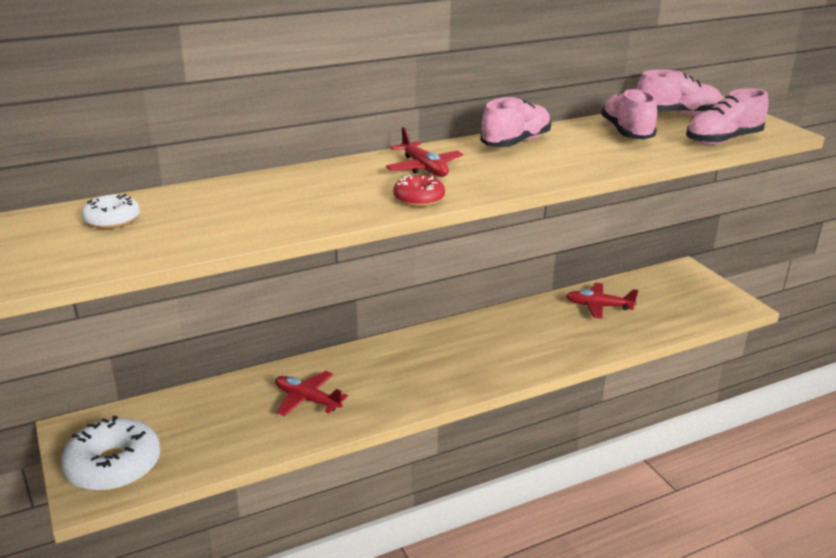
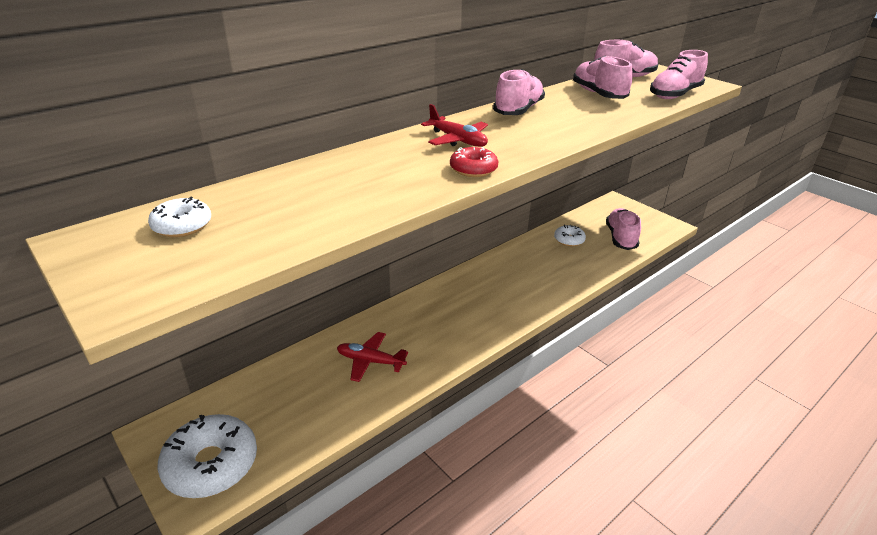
camera: 15 degrees left, 5 degrees up
(598, 306) = (569, 240): red plane -> white donut
(667, 312) = (621, 238): none -> pink shoe

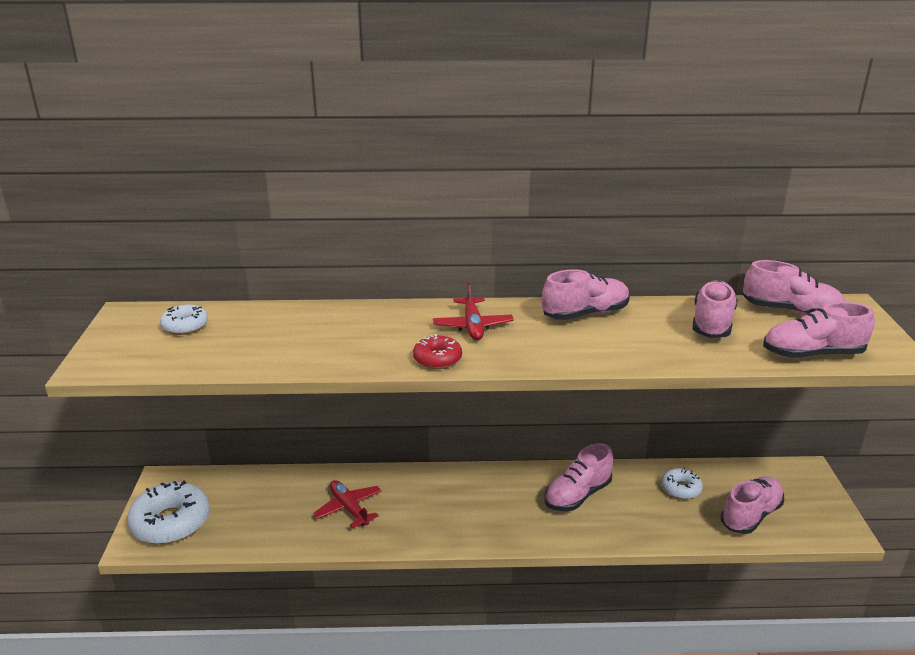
camera: 40 degrees right, 5 degrees down
(518, 271) = (577, 495): none -> pink shoe

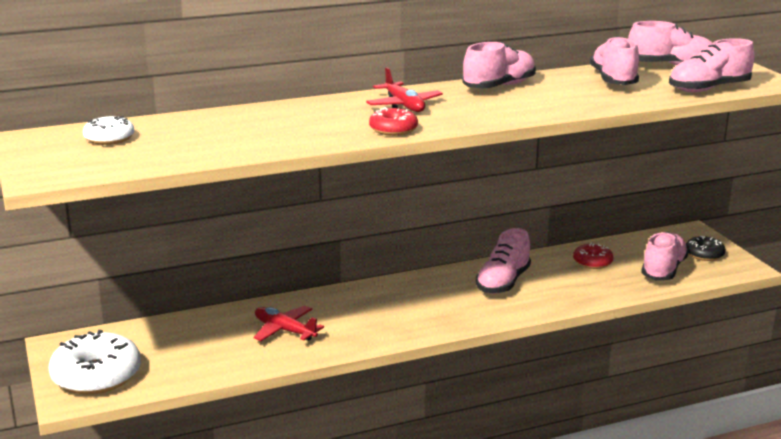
camera: 20 degrees left, 5 degrees down
(680, 489) = (592, 262): white donut -> red donut
(806, 504) = (704, 254): none -> black donut

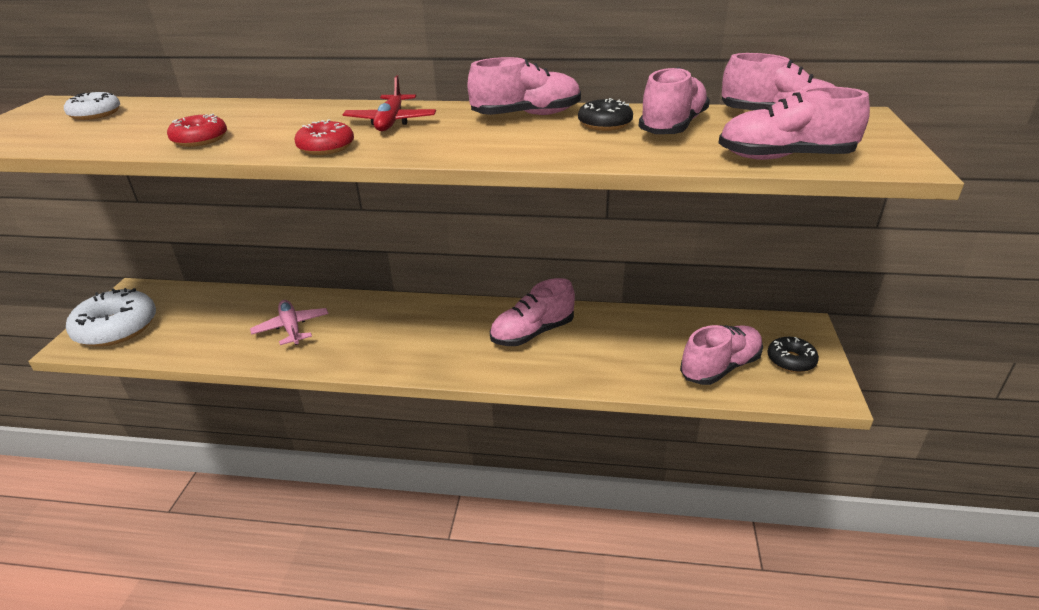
camera: 30 degrees right, 10 degrees up
(284, 330) = (291, 328): red plane -> pink plane
(565, 84) = (605, 124): none -> black donut
(592, 262) = (649, 334): red donut -> red donut (200, 139)

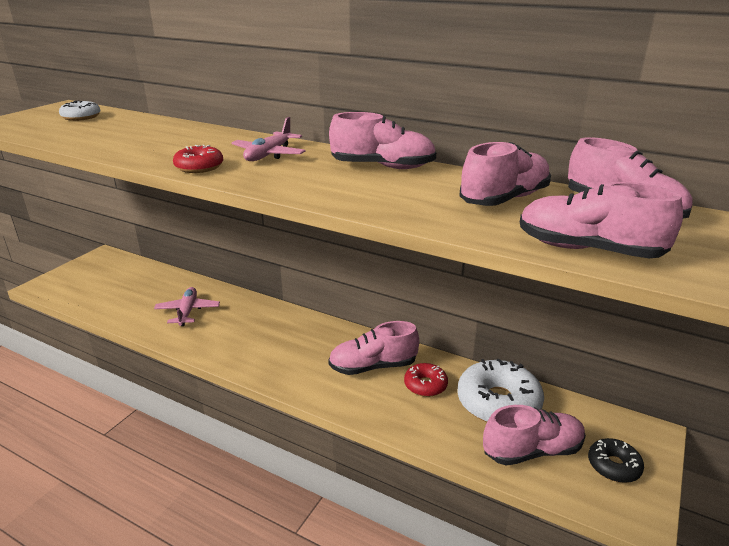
camera: 20 degrees right, 5 degrees down
(117, 328) = (74, 281): white donut -> white donut (498, 403)
(200, 139) = (123, 146): red donut -> red donut (425, 385)
(391, 122) = (269, 155): red plane -> pink plane
(605, 124) = (443, 186): black donut -> none

